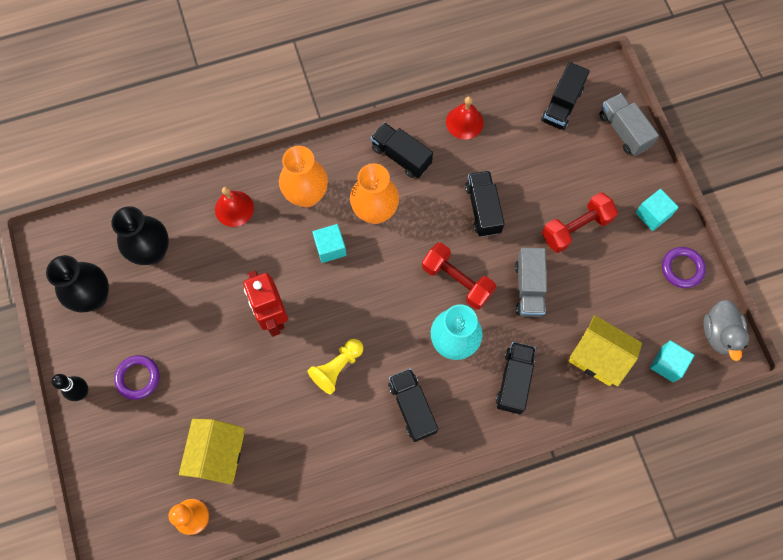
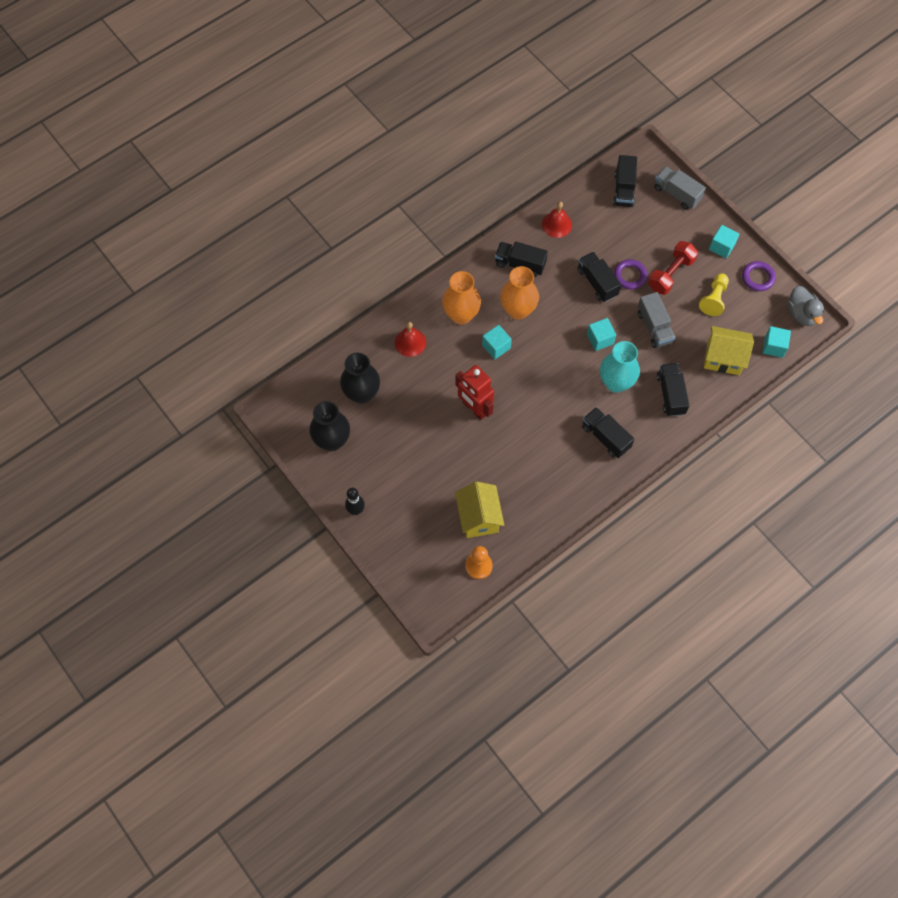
camera: 20 degrees left, 5 degrees down
(138, 378) = (393, 486): purple ring -> purple ring (630, 276)
(337, 368) = (539, 429): yellow pawn -> yellow pawn (714, 299)
(457, 280) = (600, 339): red dumbbell -> turquoise cube

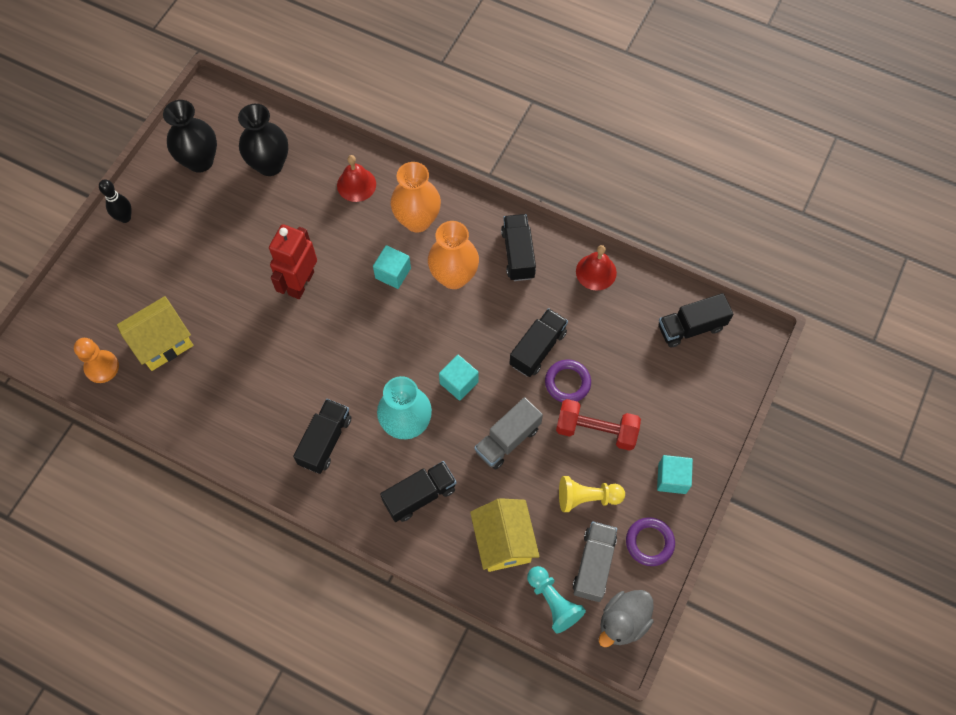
camera: 65 degrees right, 0 degrees up
(676, 194) = (721, 393): grey truck -> grey truck (593, 565)
(773, 346) = (553, 602): turquoise cube -> turquoise pawn

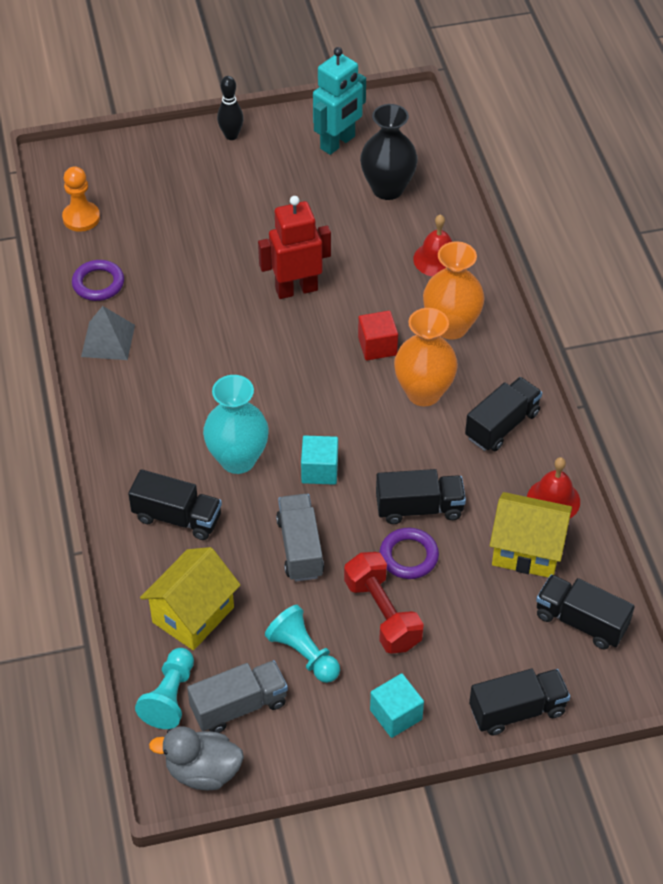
camera: 50 degrees right, 15 degrees down
(163, 343) = (142, 240): yellow house -> yellow house (527, 550)
(200, 161) = (338, 143): black vase -> turquoise robot
(231, 431) = (108, 340): none -> grey pyramid
(325, 441) = (162, 412): black truck -> black truck (517, 710)
(393, 273) = (377, 346): turquoise cube -> red cube
(507, 440) = (300, 548): grey truck -> grey truck turned 75 degrees clockwise
(587, 497) = (303, 653): yellow pawn -> turquoise pawn
(649, 542) = (308, 740): purple ring -> purple ring (98, 283)

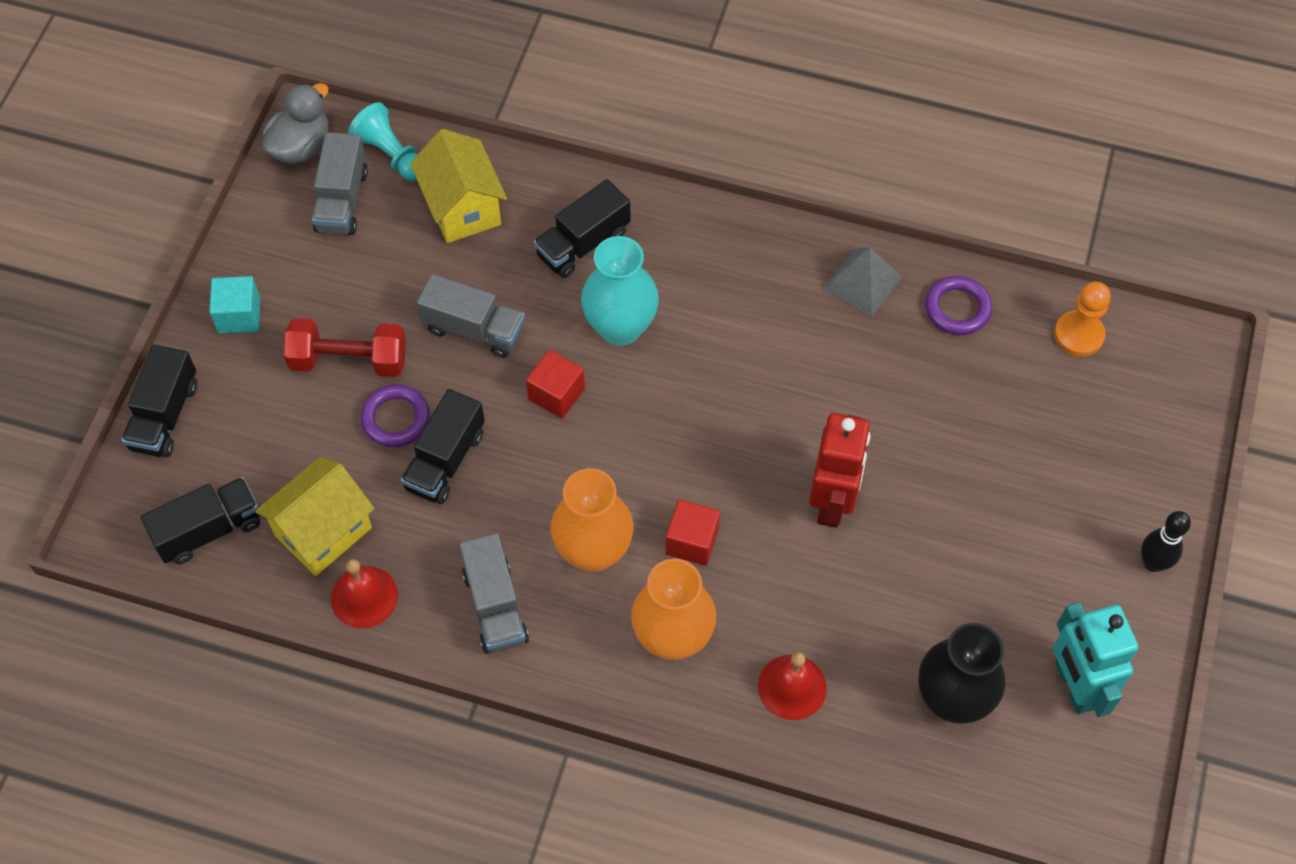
camera: 120 degrees right, 10 degrees up
(303, 653) = (356, 275): turquoise pawn -> none
(319, 470) = (556, 394): turquoise cube -> red cube
(502, 425) = (495, 606): black truck -> grey truck

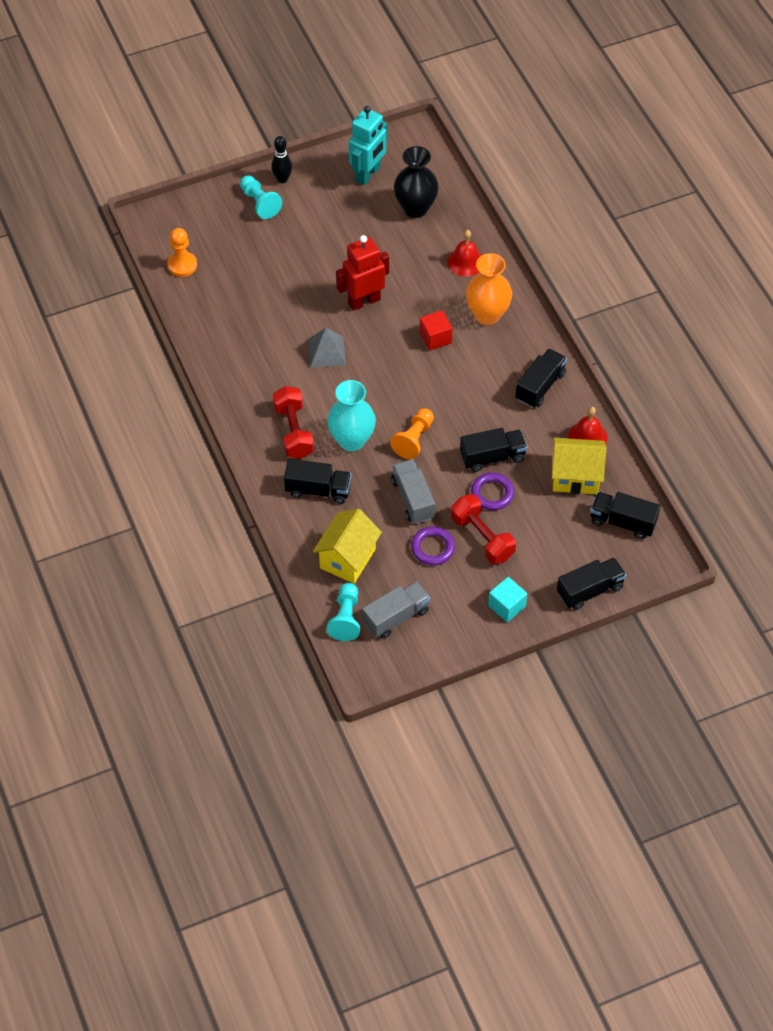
camera: 130 degrees left, 5 degrees down
(301, 147) = (382, 665): grey duck -> none
(495, 606) = (540, 386): grey truck -> black truck
(556, 394) = (414, 439): red cube -> orange pawn
(593, 551) = (477, 369): orange vase -> none
(692, 277) = (293, 431): none -> red dumbbell
(862, 282) = (230, 362): grey pyramid -> grey pyramid (326, 352)
(957, 308) = (210, 317): purple ring -> purple ring (432, 548)
(1126, 502) = (259, 203): none -> turquoise pawn

